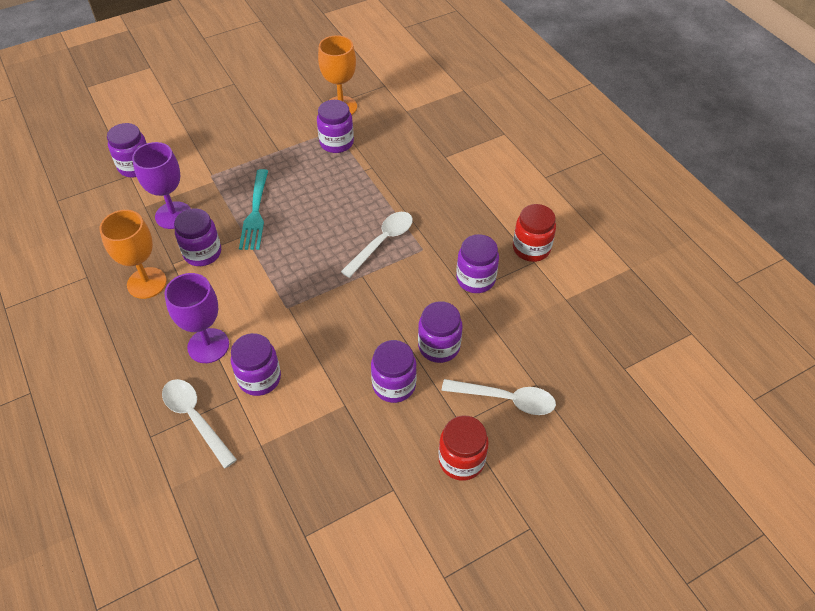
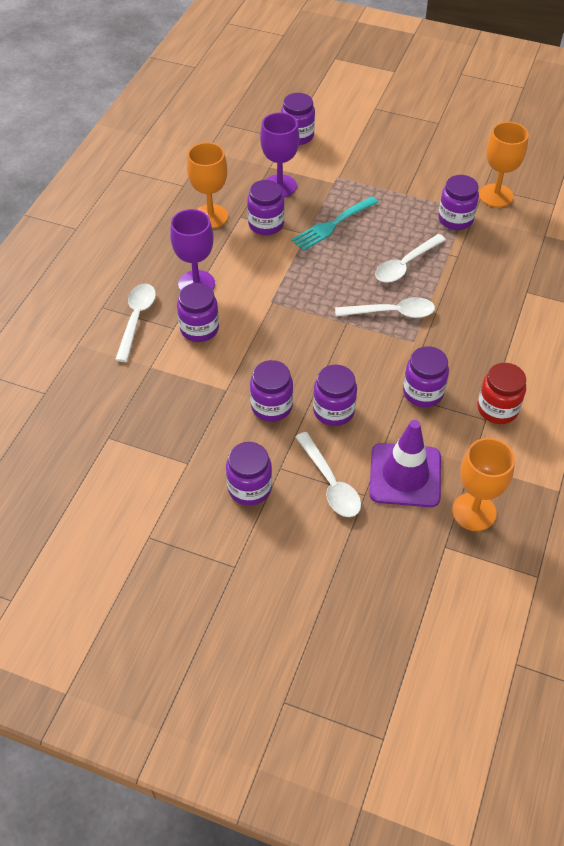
camera: 50 degrees right, 0 degrees up
(346, 201) = (405, 265): none -> white spoon
(461, 460) = (249, 488): red jar -> purple jar
(541, 345) = (405, 475): none -> purple traffic cone
(608, 328) = (474, 512): none -> orange goblet

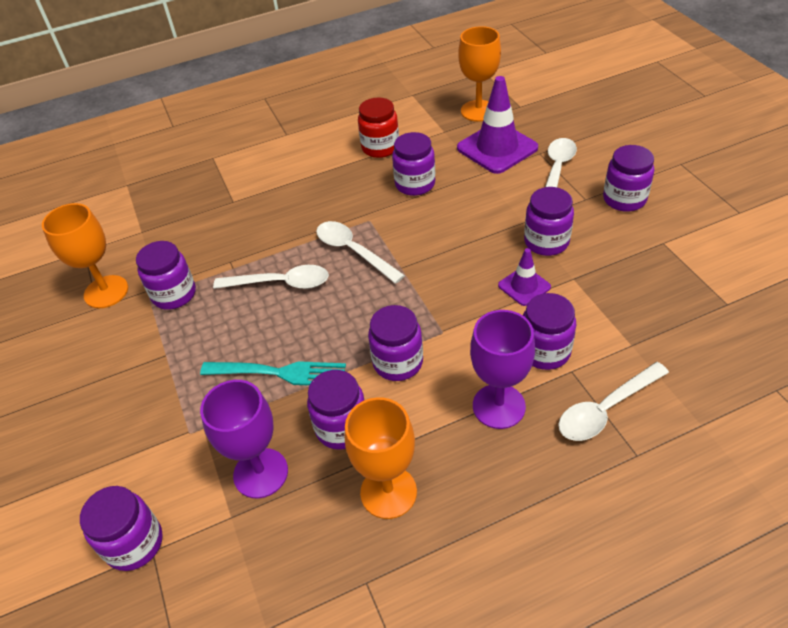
camera: 130 degrees left, 5 degrees down
(253, 362) = (524, 286): none -> purple traffic cone
(333, 411) = (498, 210): purple jar -> purple jar (398, 362)

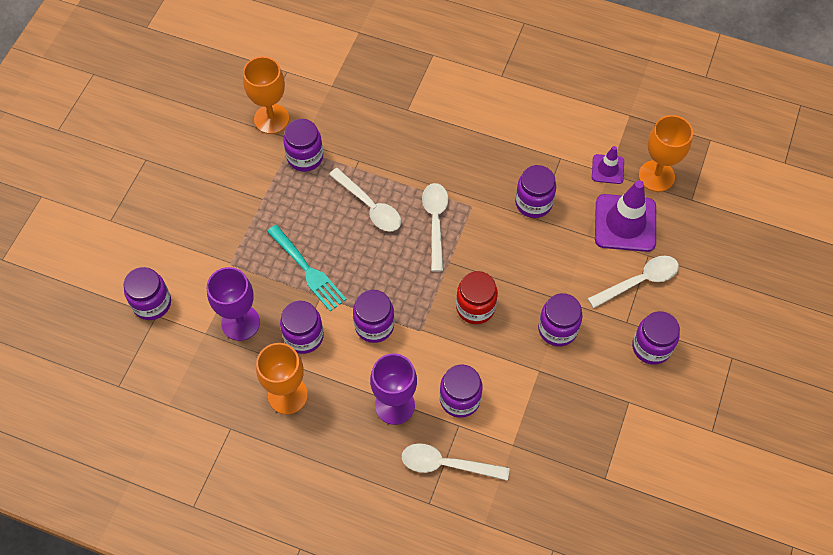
camera: 40 degrees right, 15 degrees up
(380, 147) = (548, 148): red jar -> red jar (475, 307)
(524, 286) = (503, 347): purple traffic cone -> purple traffic cone (607, 169)

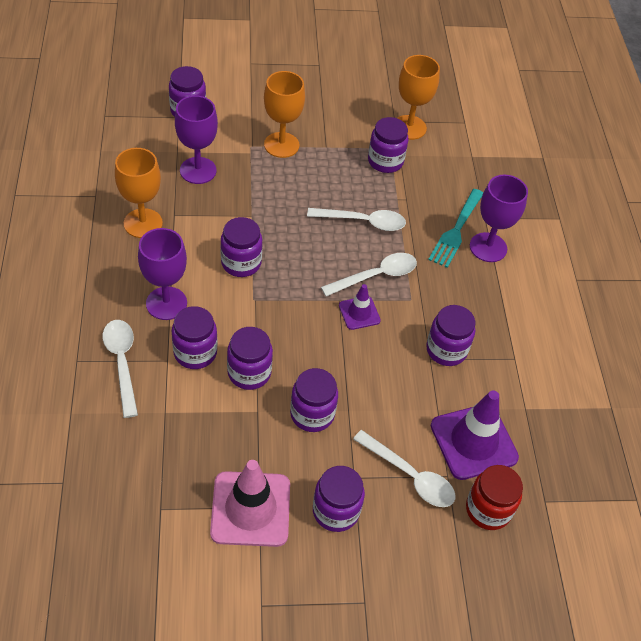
camera: 60 degrees right, 10 degrees down
(304, 336) = (205, 216): purple jar -> purple jar (249, 373)
(308, 270) = (272, 199): turquoise fork -> turquoise fork (456, 231)
(370, 206) = (363, 222): white spoon -> white spoon turned 105 degrees counterclockwise
(441, 123) = (488, 247): none -> purple goblet
(475, 307) = (300, 336): red jar -> red jar (488, 509)
(607, 169) = (529, 406): purple traffic cone -> purple traffic cone (359, 313)
(628, 409) = (250, 509): none -> pink traffic cone
(656, 176) = (552, 456): orange goblet -> orange goblet (281, 145)

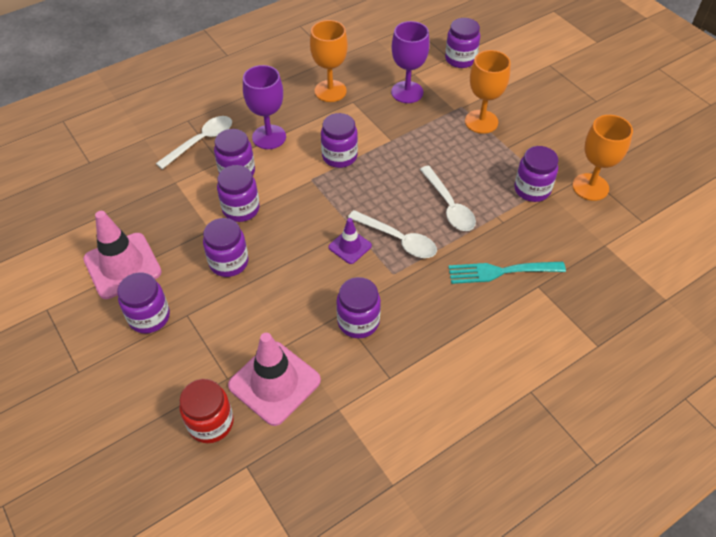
camera: 65 degrees right, 0 degrees up
(410, 476) = (211, 351): white spoon -> none
(473, 441) = (274, 383): purple traffic cone -> pink traffic cone
(488, 247) = (503, 303): purple goblet -> none

